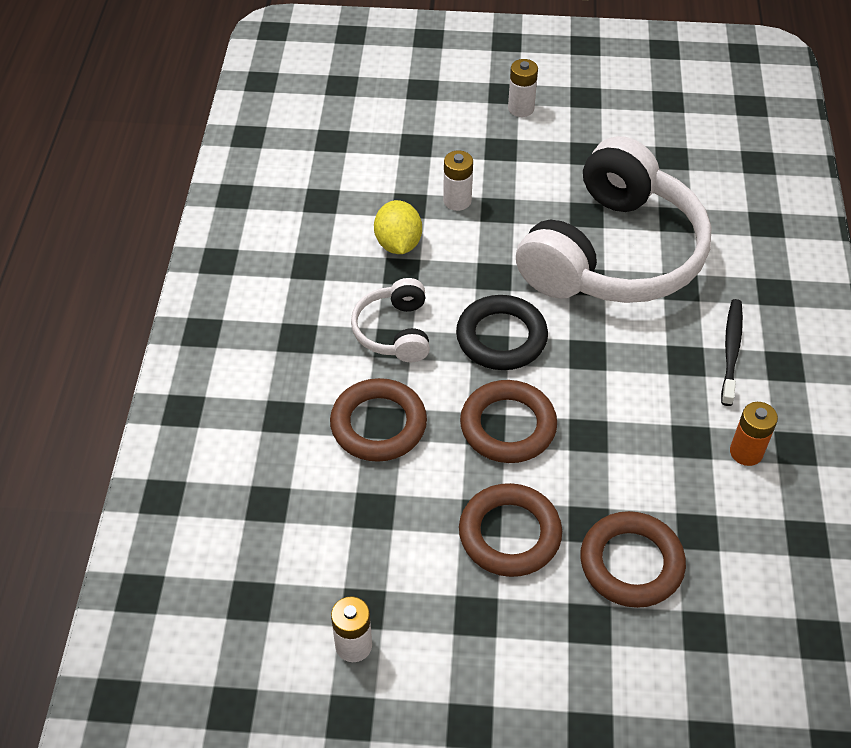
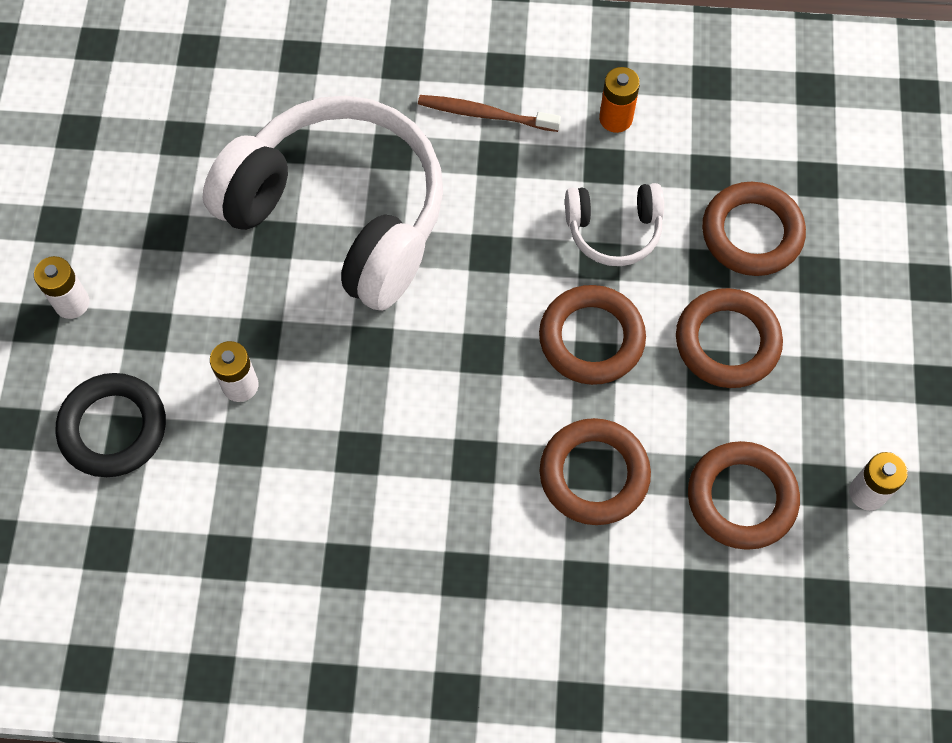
camera: 90 degrees left, 15 degrees up
(352, 536) = (741, 498): none -> brown ring
(394, 331) = (456, 459): white headphones -> white headphones (613, 230)
(398, 244) = (312, 456): yellow lemon -> none
(501, 337) = (466, 341): black ring -> black ring (113, 428)
(731, 350) = (484, 114): black toothbrush -> brown toothbrush

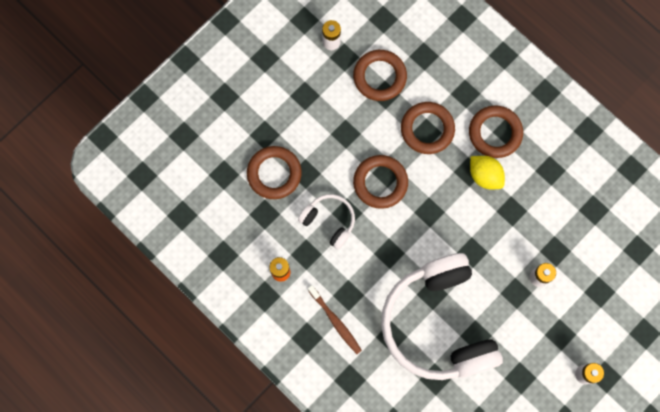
camera: 140 degrees left, 10 degrees up
(113, 428) = (603, 300): black ring -> none
(443, 473) = (484, 176): none -> yellow lemon
(727, 342) = (328, 138): brown ring -> brown ring (495, 133)

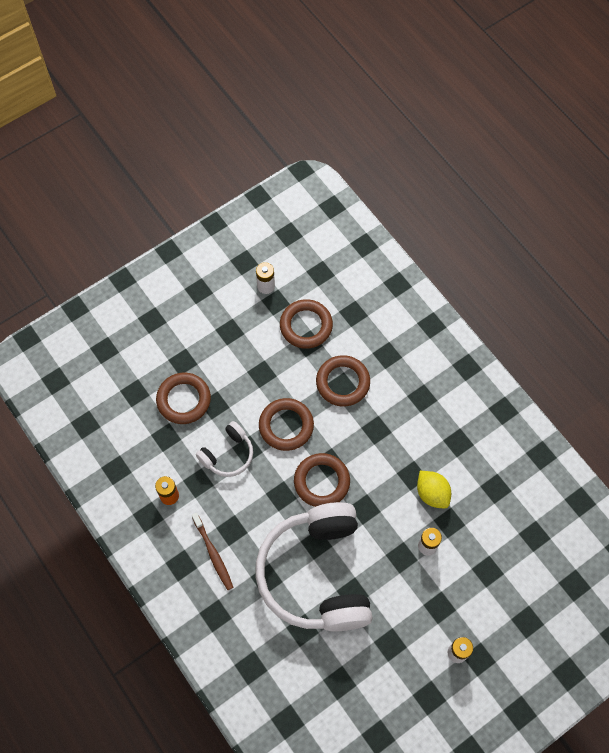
camera: 10 degrees right, 10 degrees down
(329, 221) = (228, 454): white headphones -> white headphones turned 90 degrees clockwise
(484, 176) = (391, 436): yellow lemon -> yellow lemon (432, 493)
(495, 133) = (409, 397): brown ring -> brown ring (321, 481)

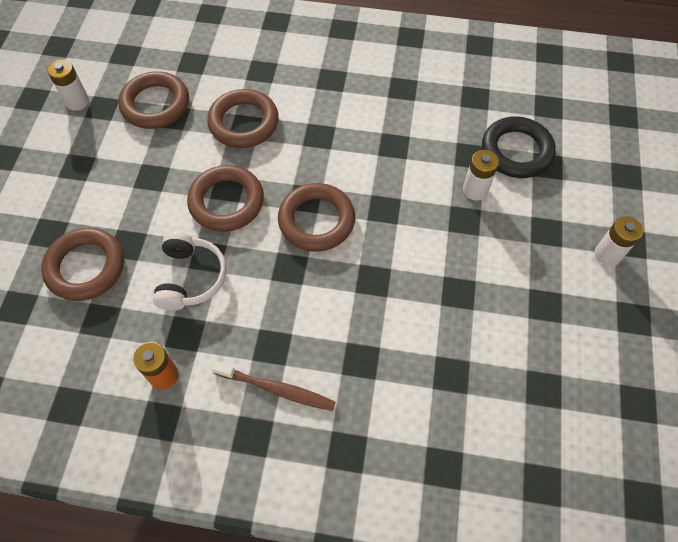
camera: 45 degrees left, 5 degrees down
(316, 574) = (405, 307): white headphones -> none
(432, 493) = (428, 145): yellow lemon -> none
(479, 545) = (516, 151): none -> black ring

